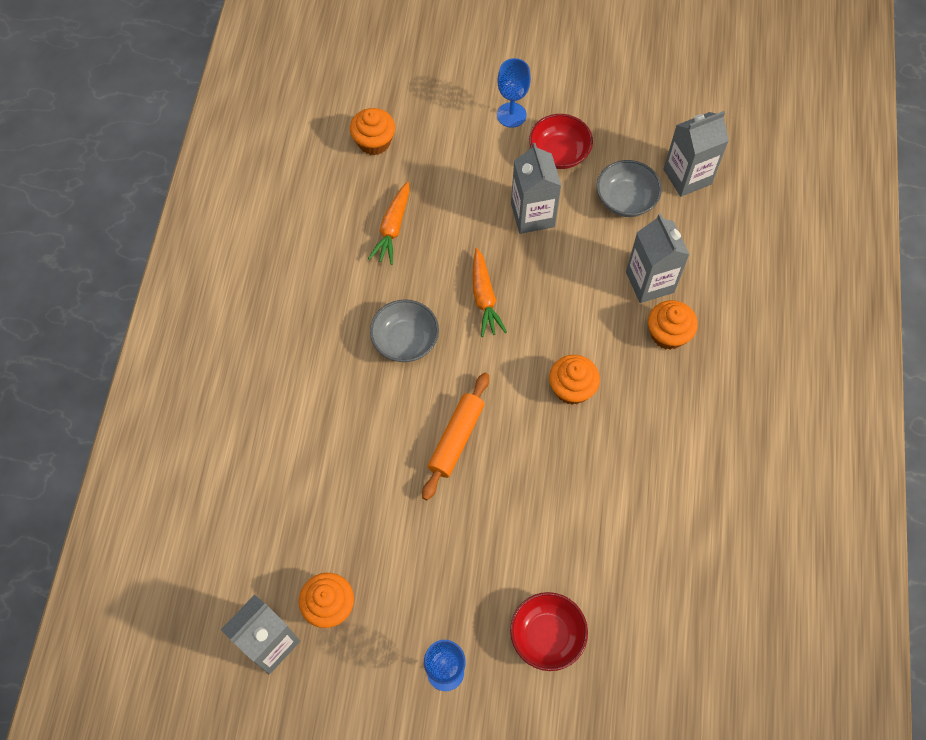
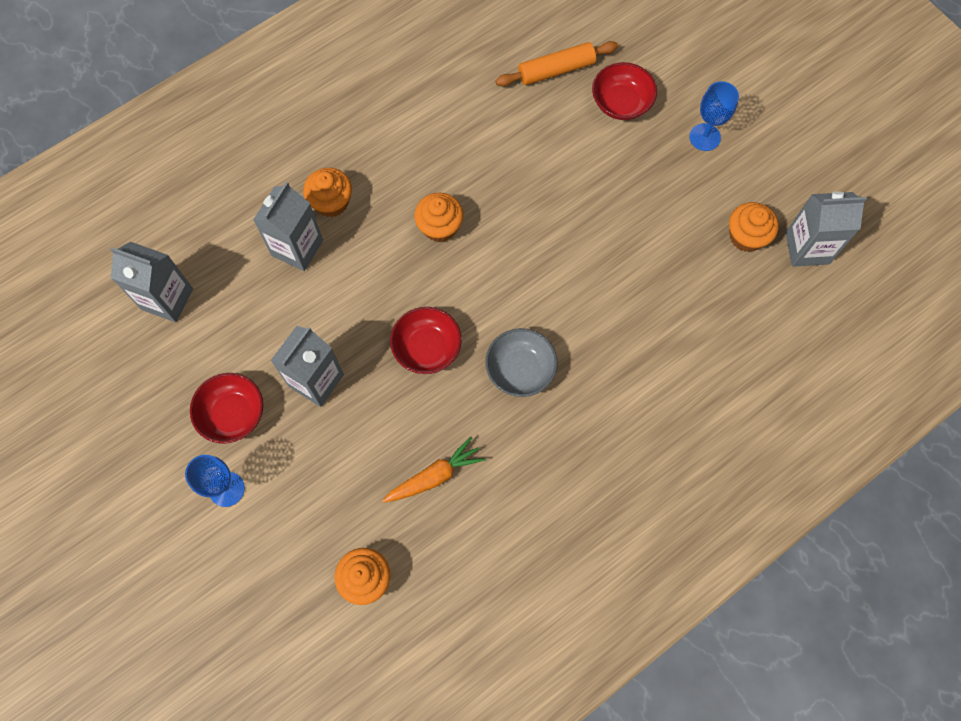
camera: 135 degrees left, 5 degrees up
(456, 439) = (556, 265): orange rolling pin -> orange rolling pin (556, 70)
(484, 298) = (427, 348): orange carrot -> red bowl
(625, 200) = (234, 325): grey bowl -> none

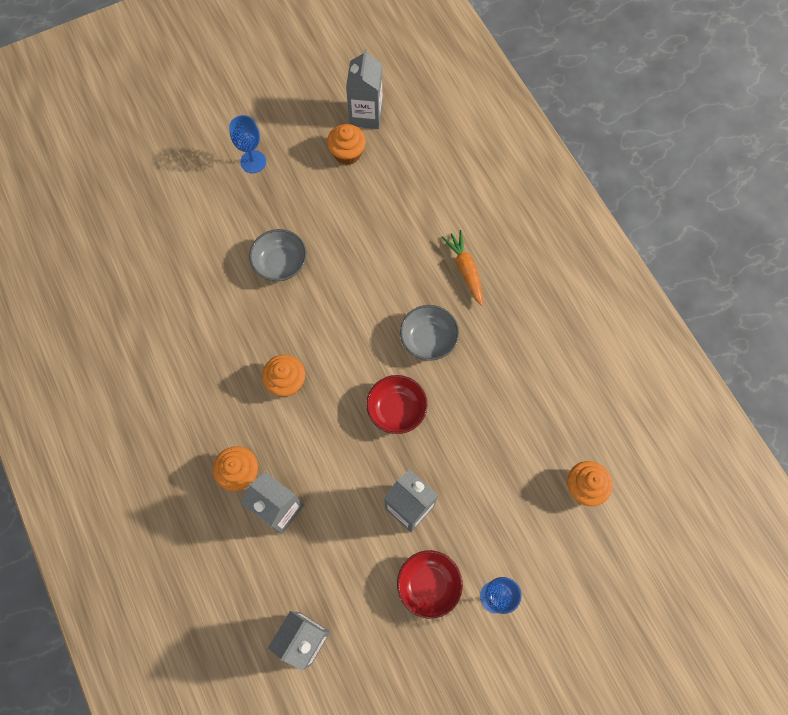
camera: 80 degrees left, 0 degrees up
(434, 476) = (507, 420): orange carrot -> orange carrot (465, 270)
(556, 70) = (157, 260): orange rolling pin -> none
(581, 192) = (280, 263): none -> grey bowl
(621, 103) = (204, 216): red bowl -> none

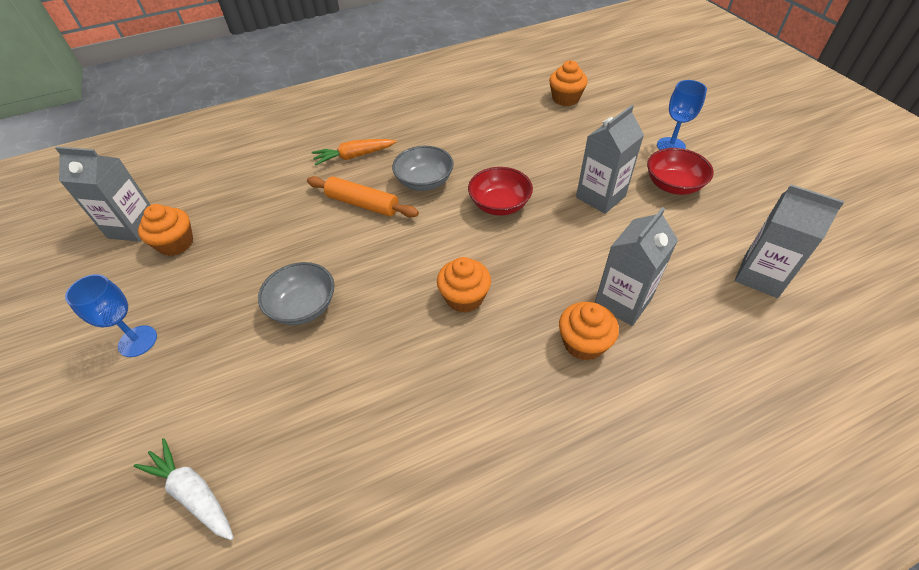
camera: 85 degrees left, 20 degrees down
(144, 232) = (193, 493): none -> white carrot
(396, 288) = (363, 204): none -> orange rolling pin

